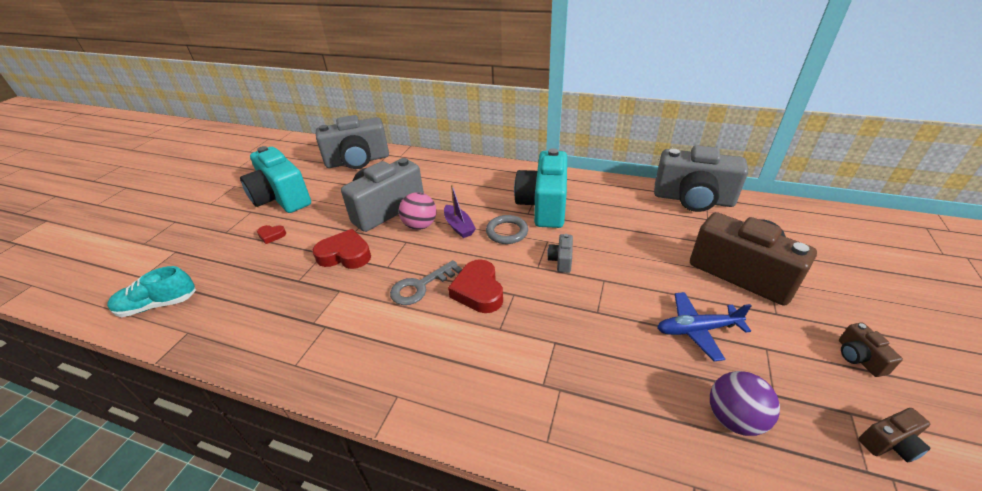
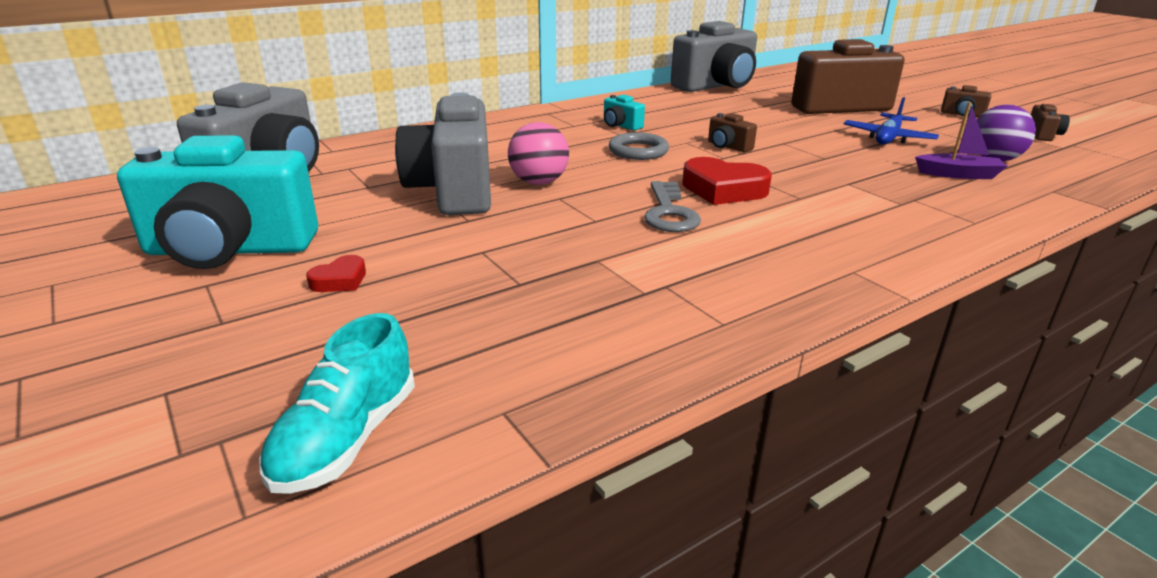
camera: 55 degrees left, 10 degrees down
(345, 255) = (516, 238): red heart -> none
(459, 226) = (582, 166): purple boat -> purple boat (958, 174)
(544, 205) = (621, 126): turquoise camera -> turquoise camera, size x0.41
(561, 260) = (728, 146): grey camera -> brown camera

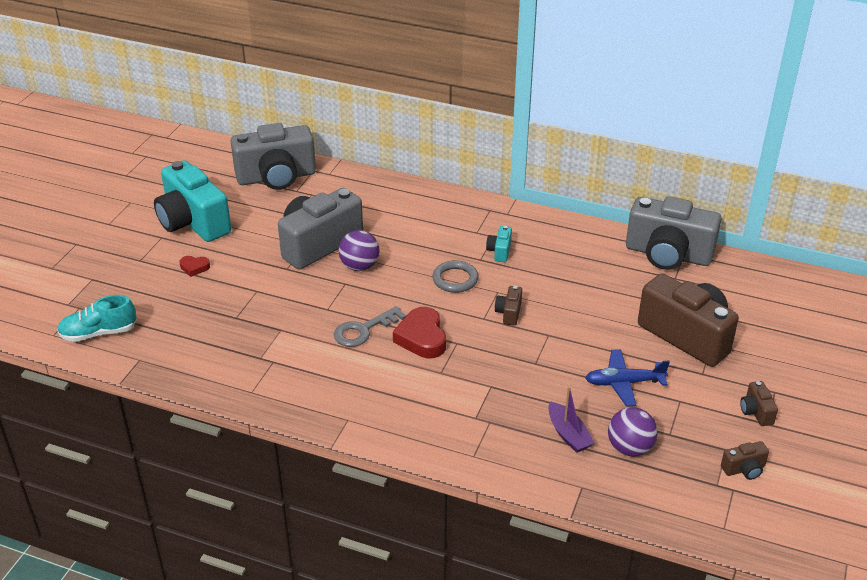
camera: 55 degrees right, 10 degrees up
(539, 182) = (359, 266): pink ball -> purple ball

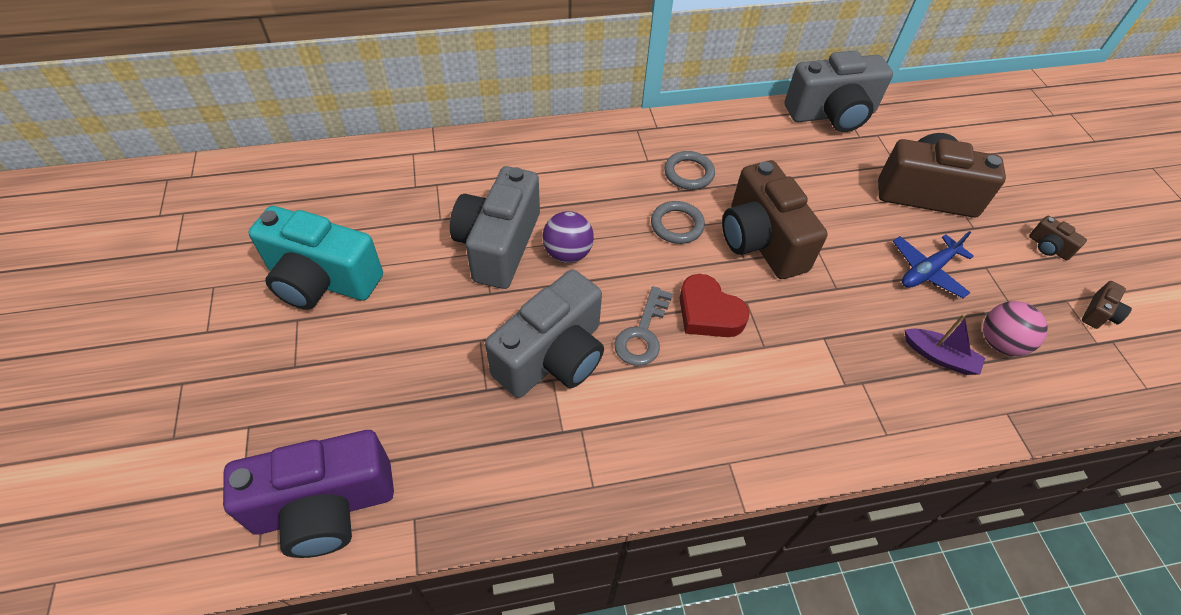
camera: 35 degrees left, 15 degrees up
(99, 333) = (325, 507): turquoise shoe -> purple camera
(194, 267) = (376, 344): red heart -> none
(276, 177) = (377, 178): grey camera -> grey camera (553, 356)
(499, 251) = (688, 173): turquoise camera -> grey ring
(509, 313) = (761, 241): brown camera -> brown camera, size x2.43
(629, 448) = (1000, 343): purple ball -> pink ball

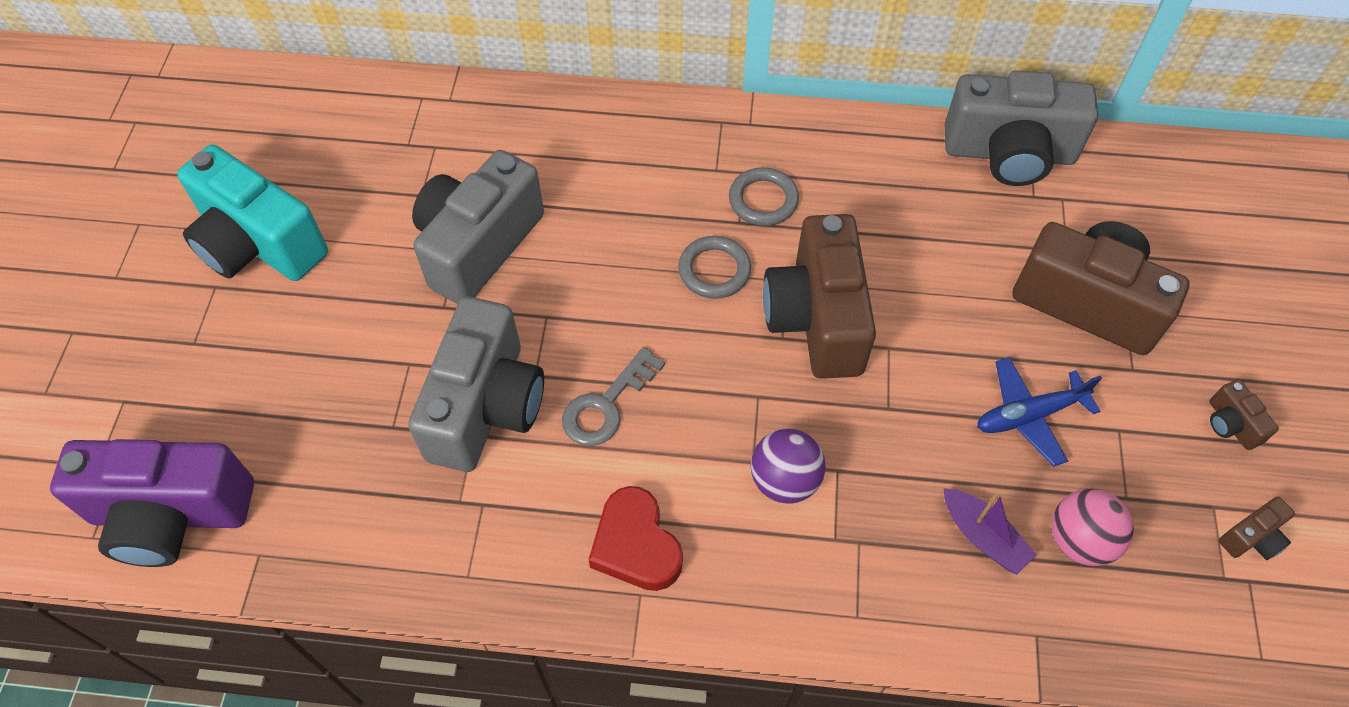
camera: 20 degrees right, 5 degrees up
(553, 356) = (486, 406): grey camera -> grey camera turned 45 degrees counterclockwise
(567, 253) = (558, 276): purple ball -> purple ball (784, 480)
(708, 312) = (701, 399): red heart -> red heart (636, 545)

